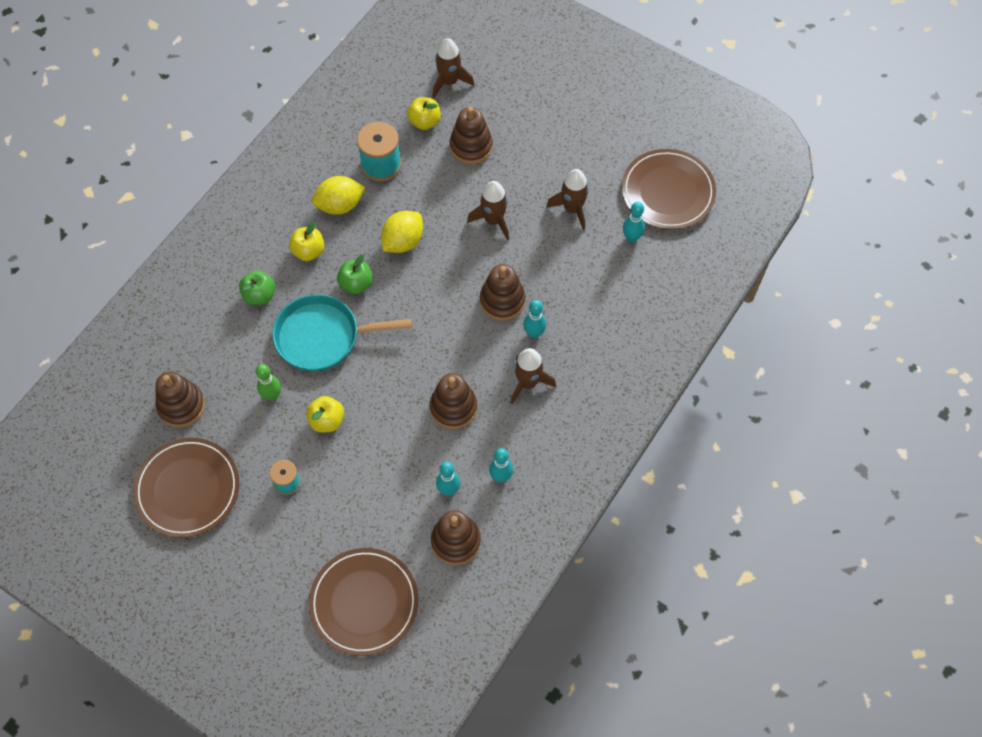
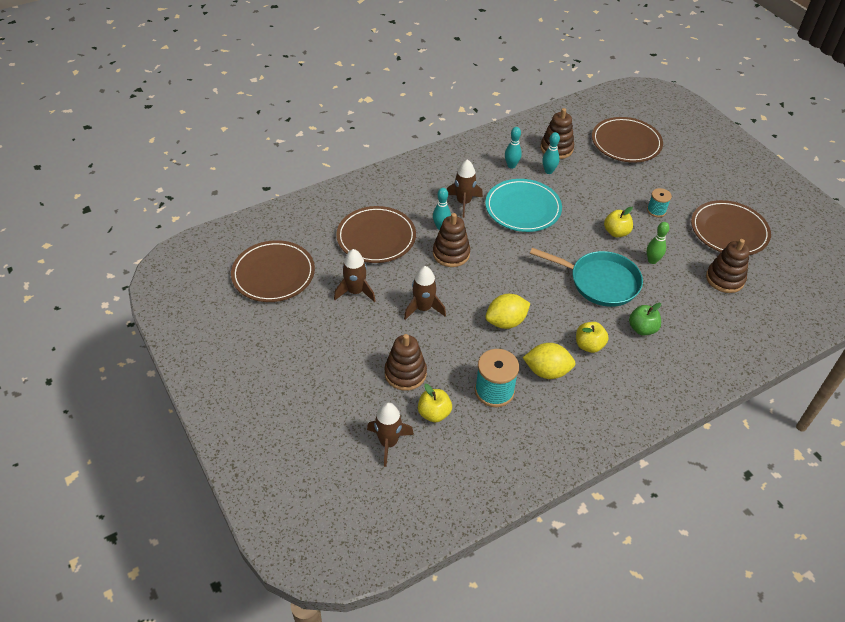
camera: 155 degrees left, 15 degrees down
(356, 284) = (558, 306): green apple -> none
(453, 407) = (523, 208): brown stacking toy -> turquoise plate
(596, 285) = (376, 237): none -> brown plate
(631, 237) = (326, 255): turquoise bowling pin -> none

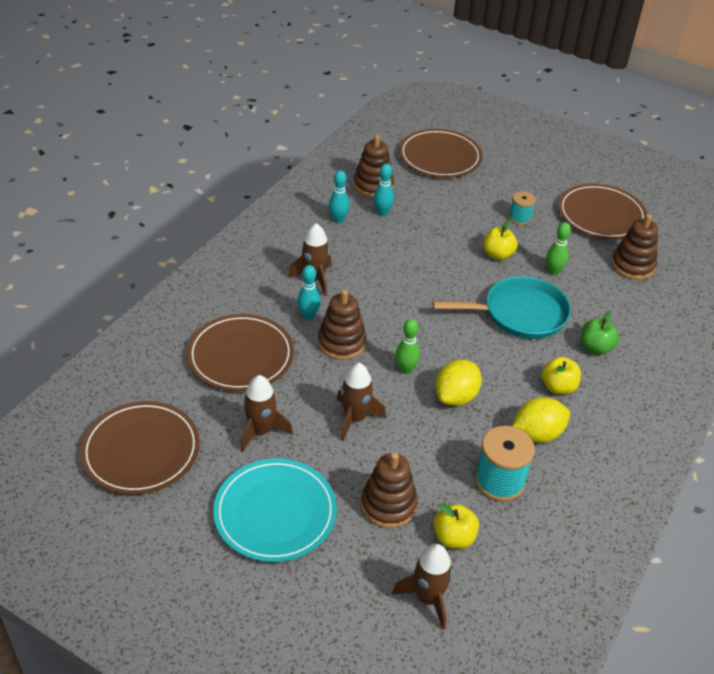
camera: 30 degrees left, 5 degrees down
(483, 289) = (405, 370): none -> green bowling pin
(523, 208) = (384, 262): turquoise plate -> turquoise plate (275, 513)

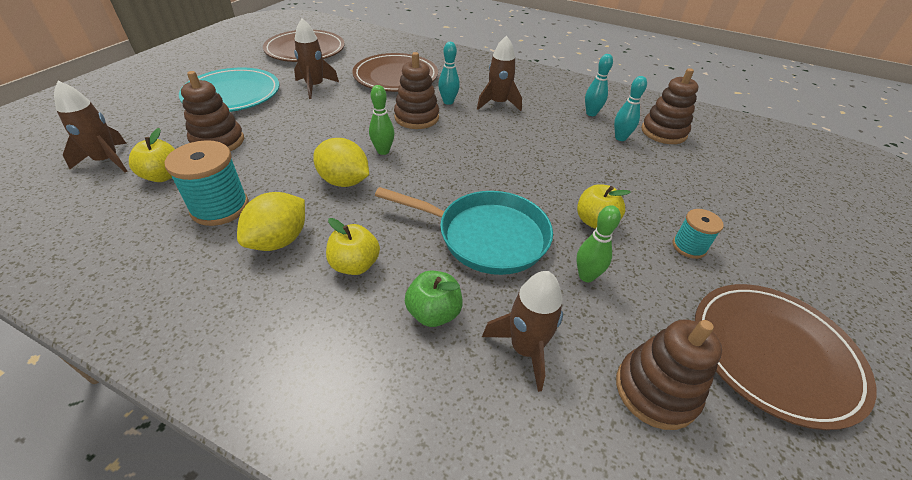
camera: 85 degrees right, 0 degrees up
(355, 418) = (322, 125): brown rocket -> brown rocket (525, 349)
(440, 157) = (763, 178): brown plate -> none
(519, 314) = (486, 236): turquoise pan -> turquoise pan turned 60 degrees counterclockwise
(537, 434) = (279, 240): yellow lemon -> yellow lemon turned 60 degrees clockwise

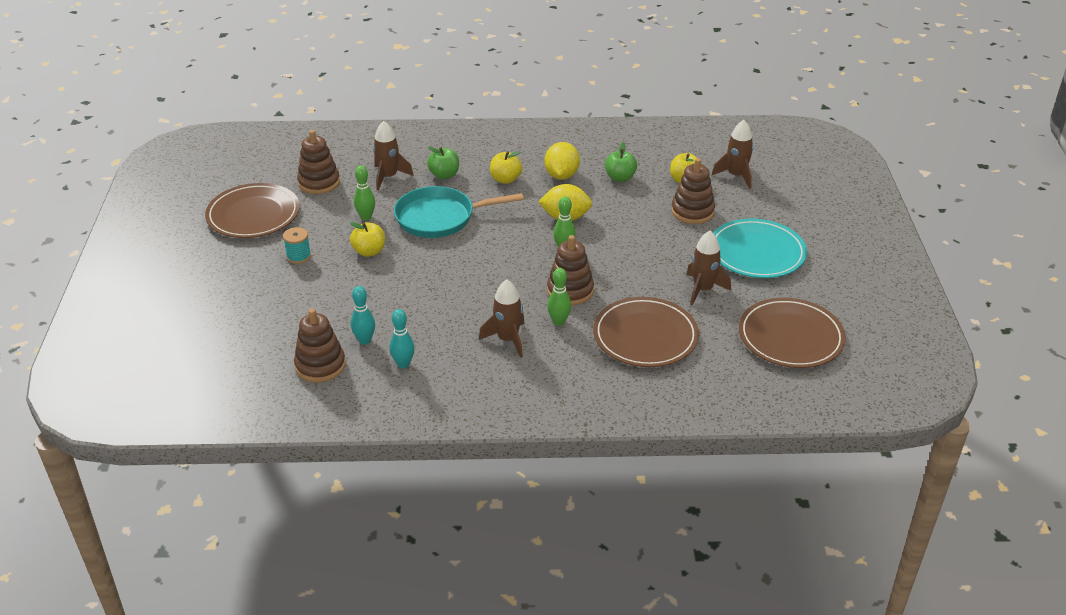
camera: 155 degrees right, 5 degrees down
(220, 207) = (620, 178): turquoise spool -> green apple
(448, 102) = (559, 322): turquoise bowling pin -> green bowling pin

